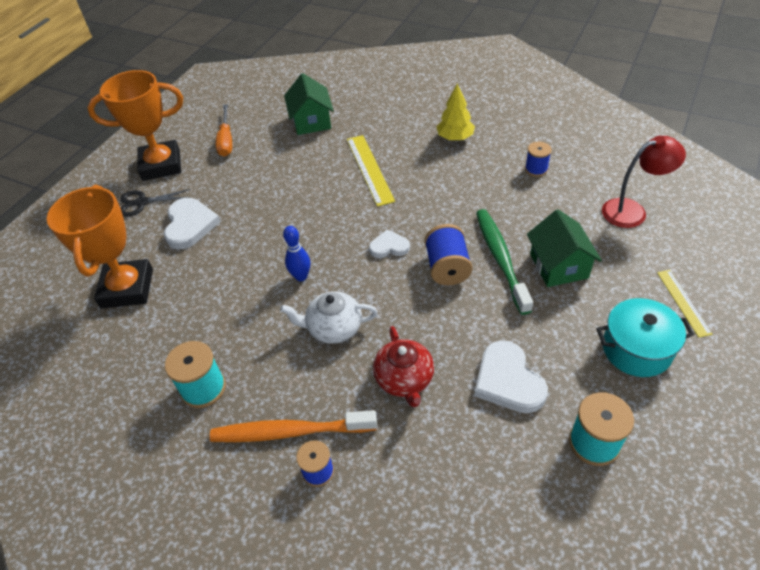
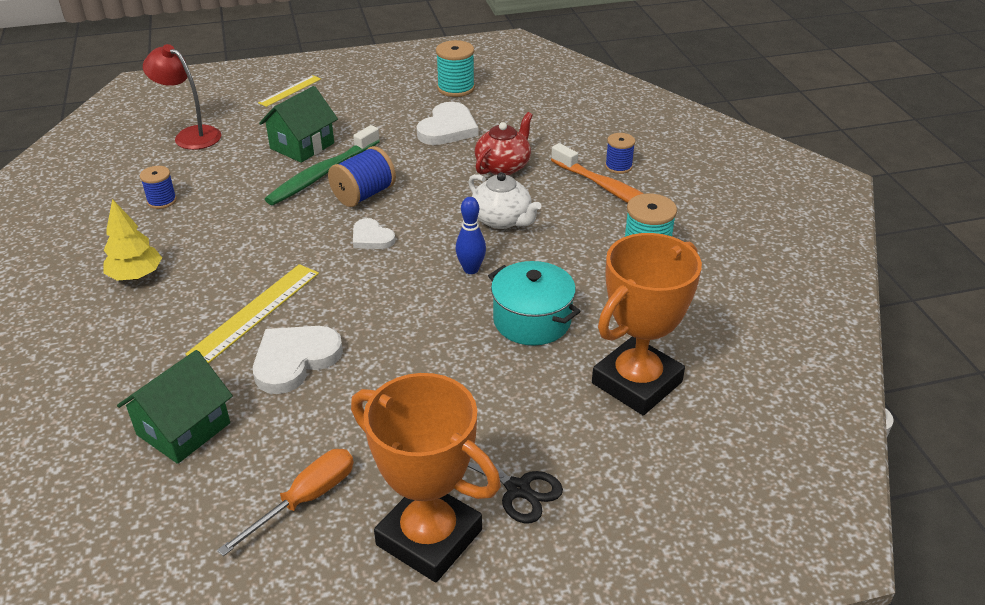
camera: 135 degrees left, 10 degrees down
(190, 225) = (500, 404): white heart -> white heart (295, 360)
(636, 349) = (358, 95): turquoise pot -> turquoise pot (532, 320)

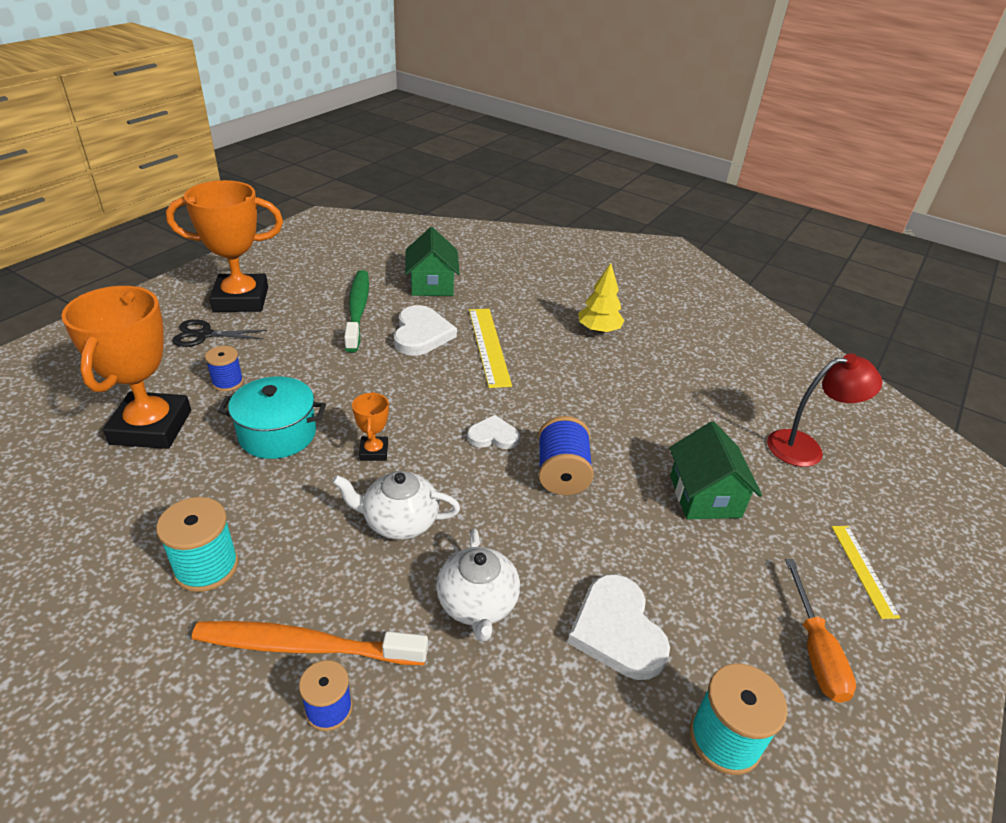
camera: 135 degrees right, 0 degrees up
(162, 201) = (691, 380): blue spool -> blue spool (227, 382)
(305, 499) = (326, 287): orange screwdriver -> orange screwdriver (815, 650)
(322, 174) = (631, 474): green toothbrush -> green toothbrush (357, 310)
(471, 269) = (374, 451): blue bowling pin -> orange trophy
(503, 166) = (477, 604): red teapot -> white teapot

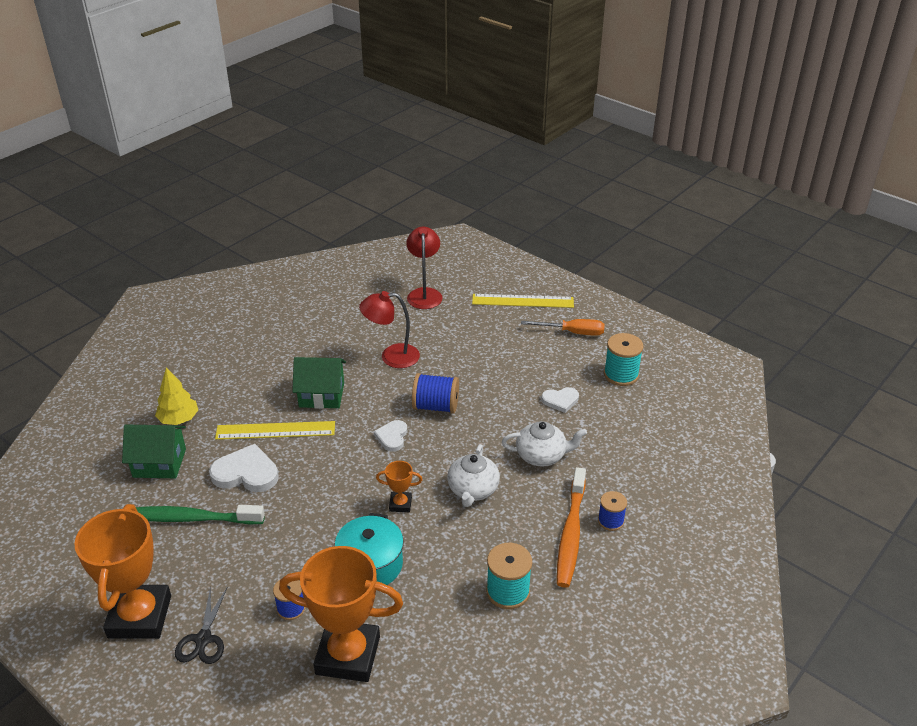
camera: 80 degrees left, 0 degrees up
(598, 330) = (269, 363): yellow tree -> yellow tree (179, 419)
(617, 630) = (560, 400): white heart -> white heart, size x0.60
(649, 424) = (391, 357): none -> red lamp
(705, 496) = (463, 346): green house -> green house (321, 395)
(863, 570) = (522, 301): yellow ruler -> yellow ruler, size x1.61

